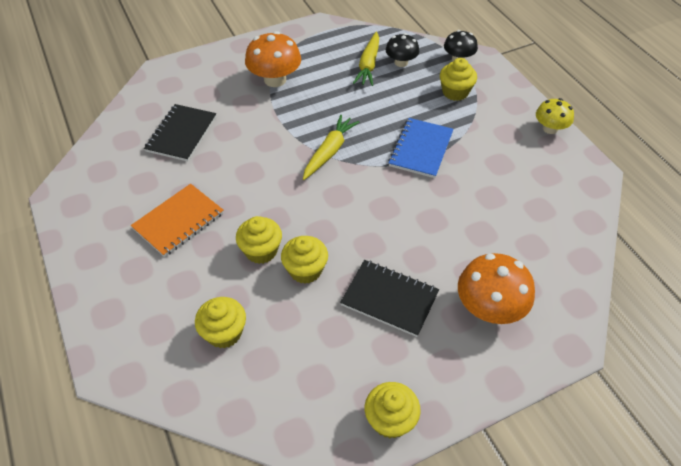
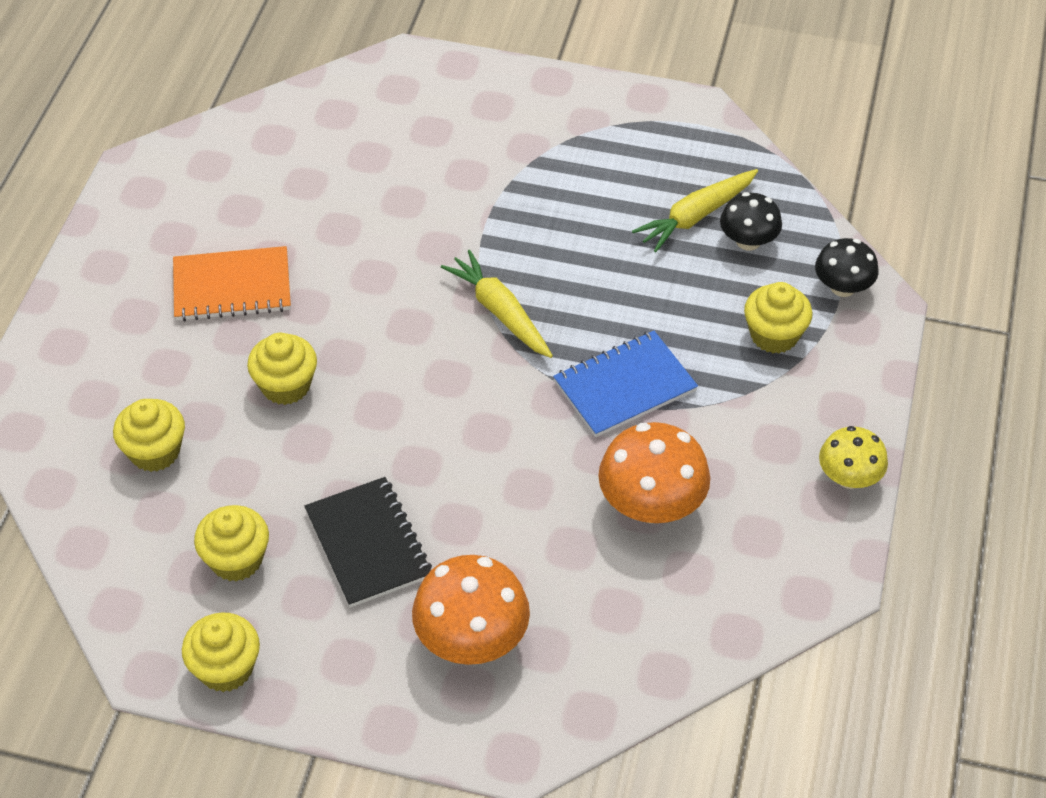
camera: 40 degrees right, 0 degrees up
(181, 134) = (344, 171): black notebook -> none
(275, 79) = (540, 162): orange mushroom -> orange mushroom (651, 504)
(305, 270) = (311, 443): yellow cupcake -> yellow cupcake (236, 559)
(329, 152) = (500, 312): yellow carrot -> yellow carrot turned 105 degrees counterclockwise

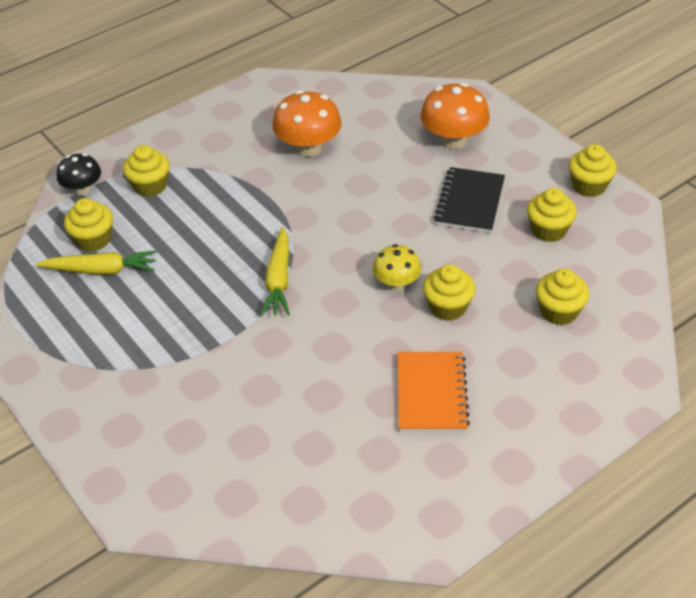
camera: 140 degrees left, 5 degrees down
(232, 287) = (431, 393): orange notebook -> orange notebook turned 60 degrees clockwise
(624, 386) = (257, 204): blue notebook -> none
(748, 241) = (93, 239): black mushroom -> yellow cupcake
(849, 477) = (203, 112): yellow mushroom -> yellow mushroom (396, 283)

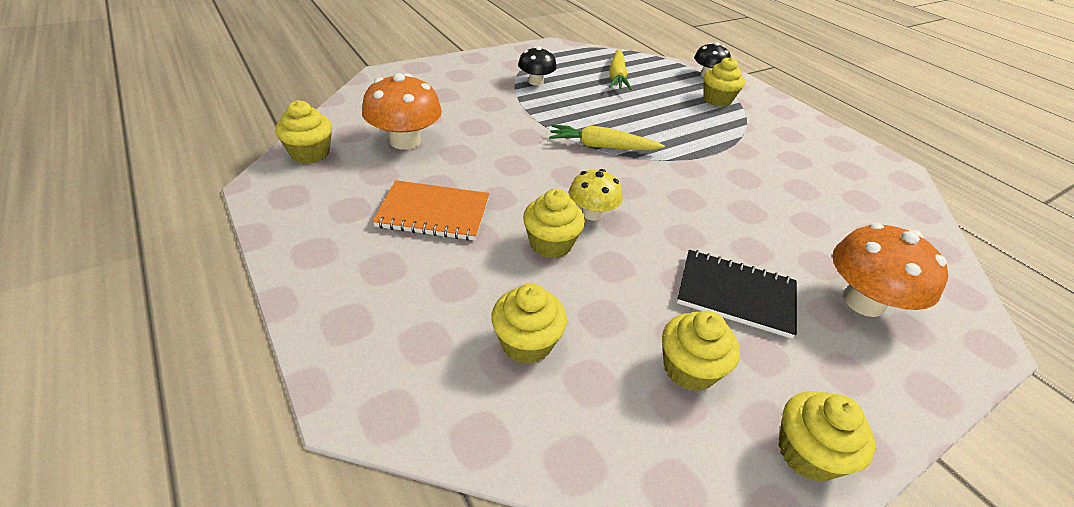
camera: 90 degrees right, 5 degrees down
(93, 239) = (650, 76): yellow cupcake -> yellow cupcake (310, 153)
(130, 347) = (536, 82): none -> black mushroom
(308, 148) = (799, 183): orange mushroom -> orange mushroom (405, 141)

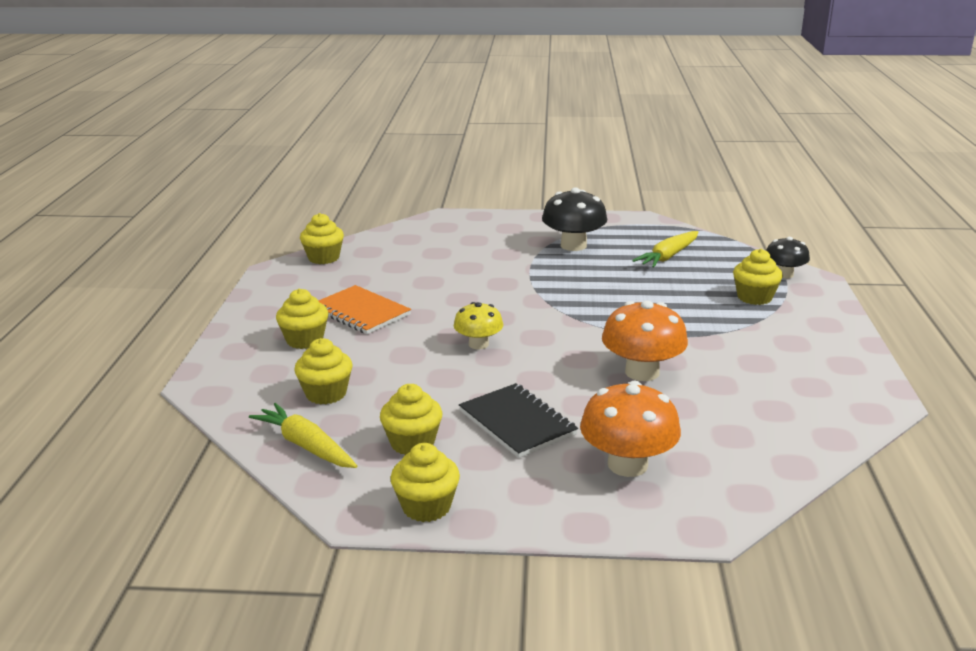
camera: 40 degrees right, 15 degrees down
(405, 141) = (399, 265): orange mushroom -> orange mushroom (642, 372)
(536, 82) = (573, 245): black mushroom -> black mushroom, size x1.60
(550, 244) = (418, 352): yellow cupcake -> yellow cupcake (305, 340)
(602, 147) = (560, 305): yellow carrot -> yellow carrot (306, 446)

